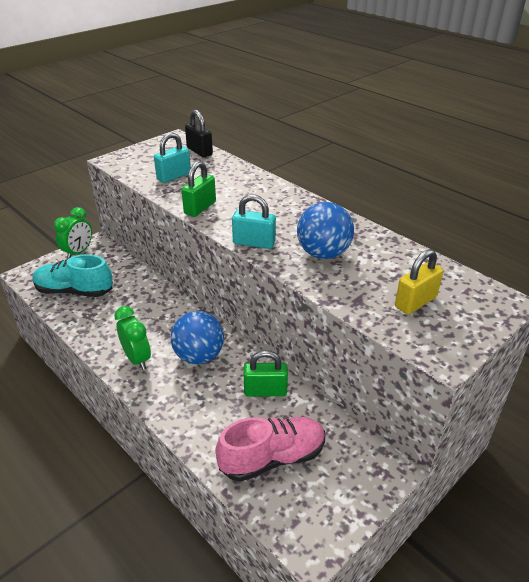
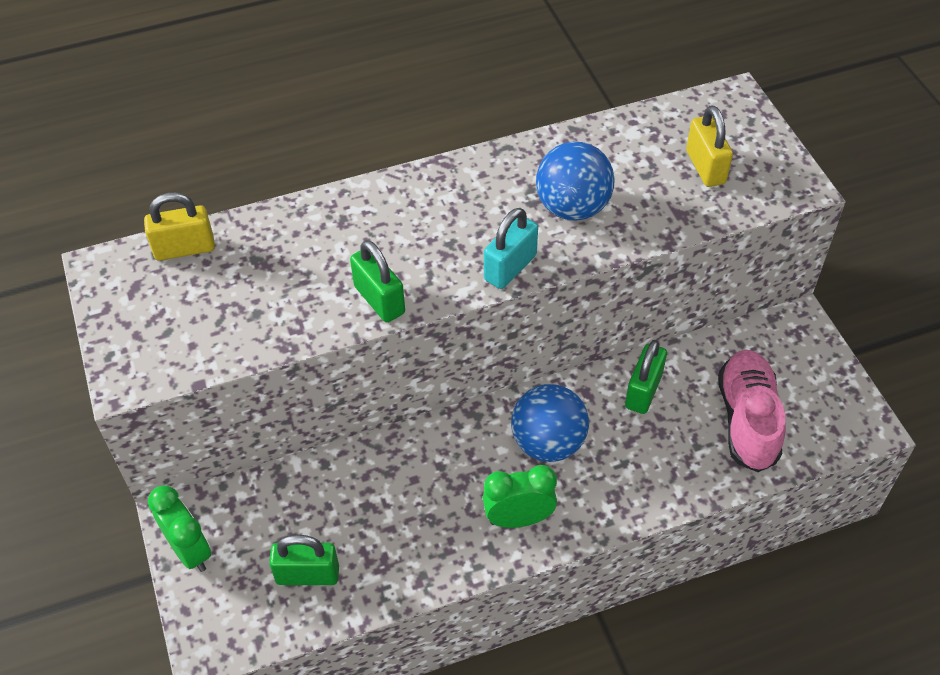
camera: 65 degrees left, 15 degrees up
(74, 291) = (307, 574): turquoise shoe -> green padlock
(174, 176) = (254, 306): turquoise padlock -> none
(199, 151) = (184, 249): black padlock -> yellow padlock

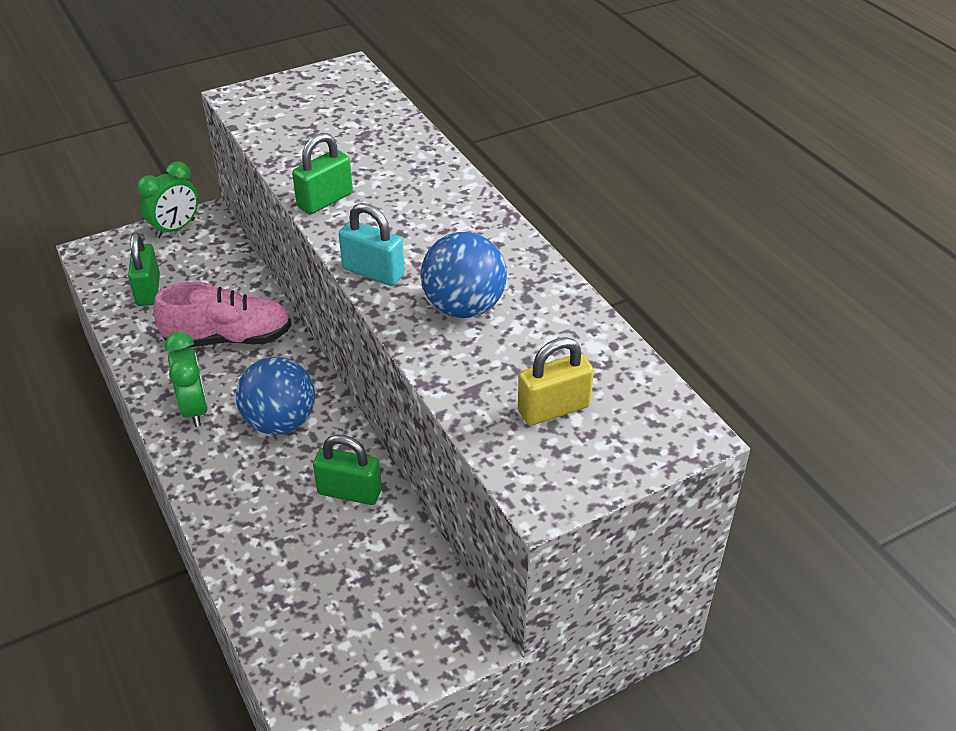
camera: 80 degrees right, 10 degrees down
(184, 249) = (372, 99): yellow padlock -> none
(747, 420) = (316, 587): pink shoe -> pink shoe (228, 339)

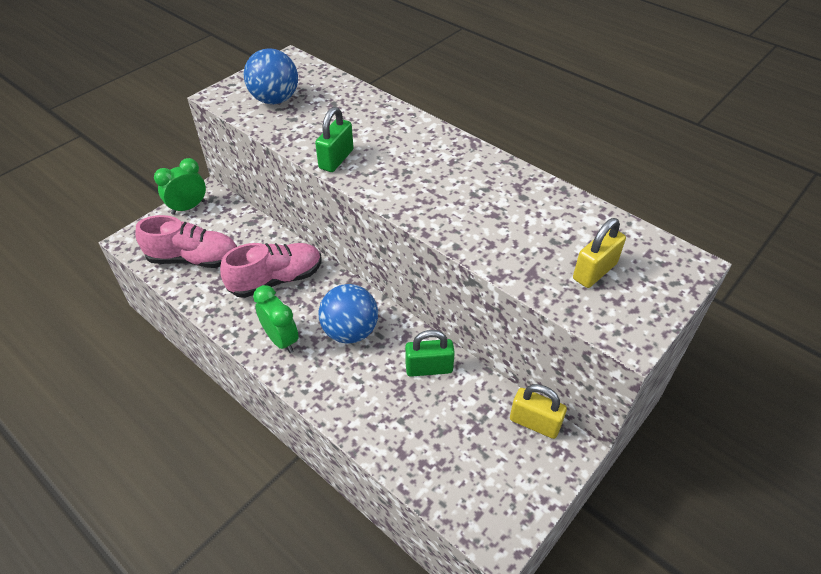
camera: 20 degrees left, 5 degrees up
(148, 290) = (194, 259): green padlock -> pink shoe
(175, 229) = (188, 207): green clock -> green clock turned 150 degrees counterclockwise
(373, 272) = (406, 204): turquoise padlock -> none
(442, 595) = (534, 423): none -> yellow padlock
(464, 307) = (486, 214): blue ball -> blue ball (275, 100)

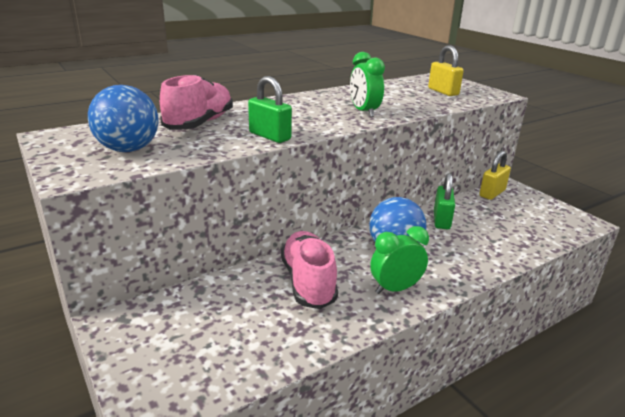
camera: 75 degrees left, 20 degrees down
(188, 207) = (124, 342): green clock -> green clock (364, 112)
(194, 259) = (237, 344): pink shoe -> pink shoe (200, 123)

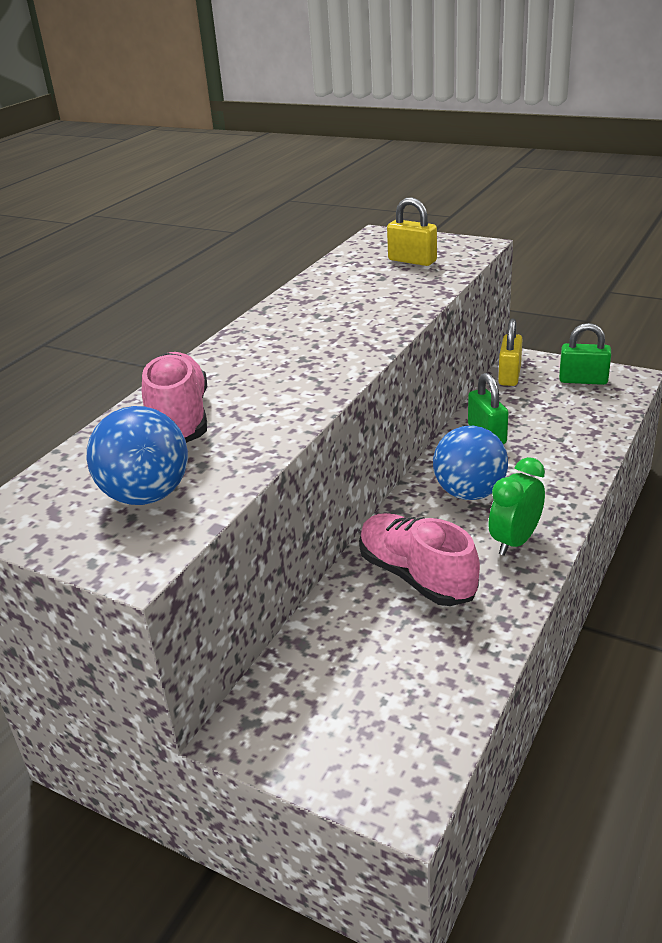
camera: 25 degrees left, 5 degrees up
(269, 136) = (296, 406): green padlock -> green padlock (583, 380)
(364, 112) = (360, 327): green clock -> none

